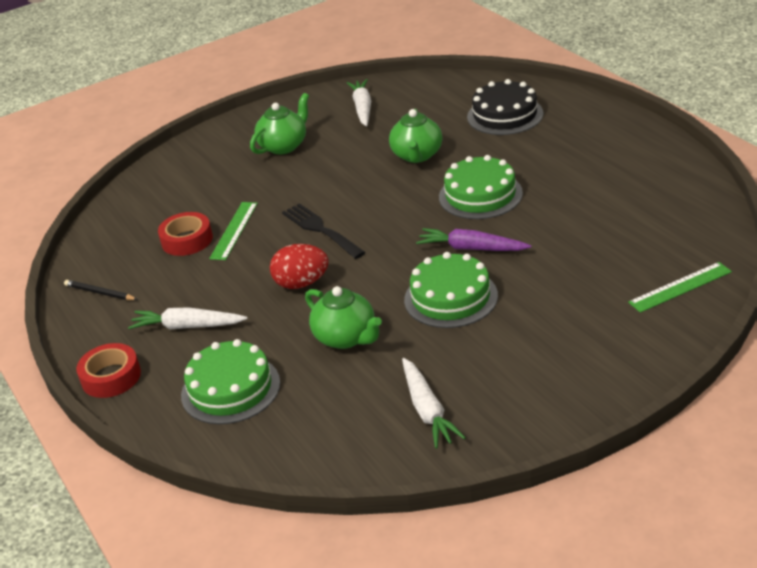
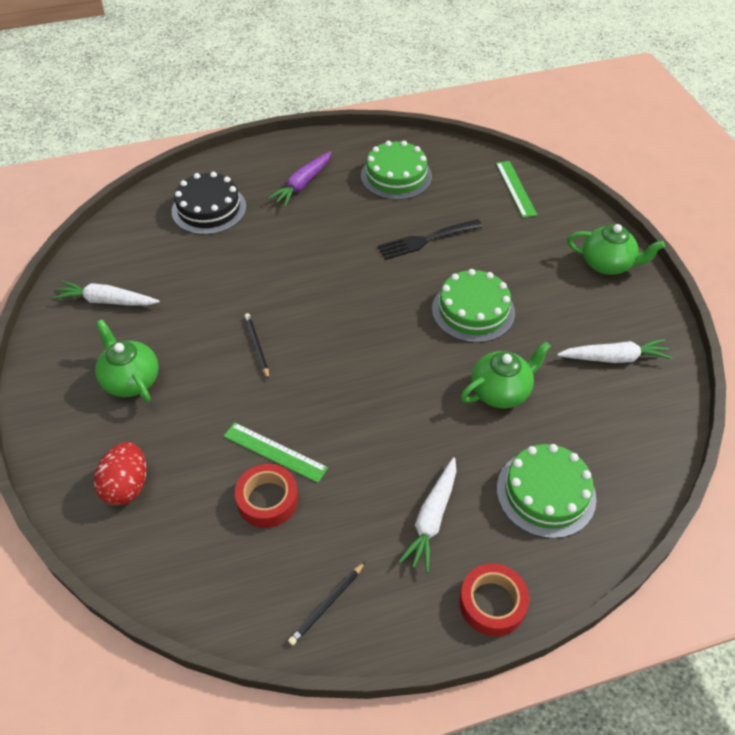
camera: 80 degrees left, 15 degrees up
(301, 283) = (402, 409): red egg -> red egg (127, 486)
(321, 230) = (318, 378): black fork -> black fork (426, 240)
(344, 189) = (257, 346): none -> black pencil
(417, 155) = (234, 281): green teapot -> green teapot (607, 264)
(471, 248) = (409, 281): purple carrot -> purple carrot (302, 184)
(480, 195) = (331, 256): green cake -> green cake (396, 176)

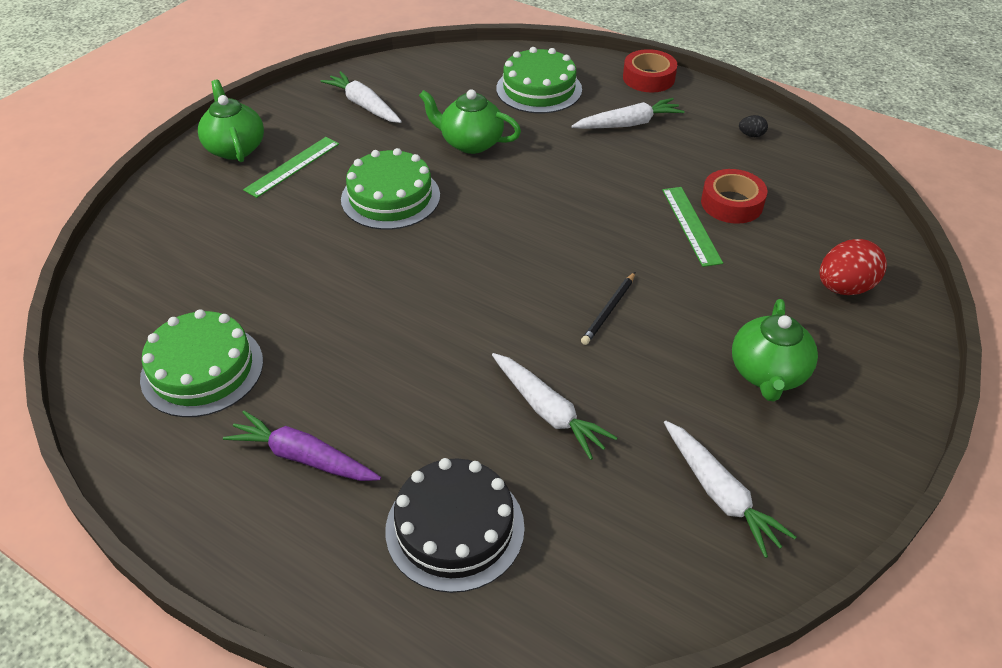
camera: 130 degrees left, 5 degrees down
(225, 274) = (548, 411): none -> white carrot
(302, 184) = (303, 457): purple carrot -> purple carrot turned 150 degrees counterclockwise
(327, 604) = (751, 135): black pencil -> black egg
(426, 240) = (312, 278): black fork -> none
(515, 188) = (147, 254): green ruler -> green ruler (292, 166)

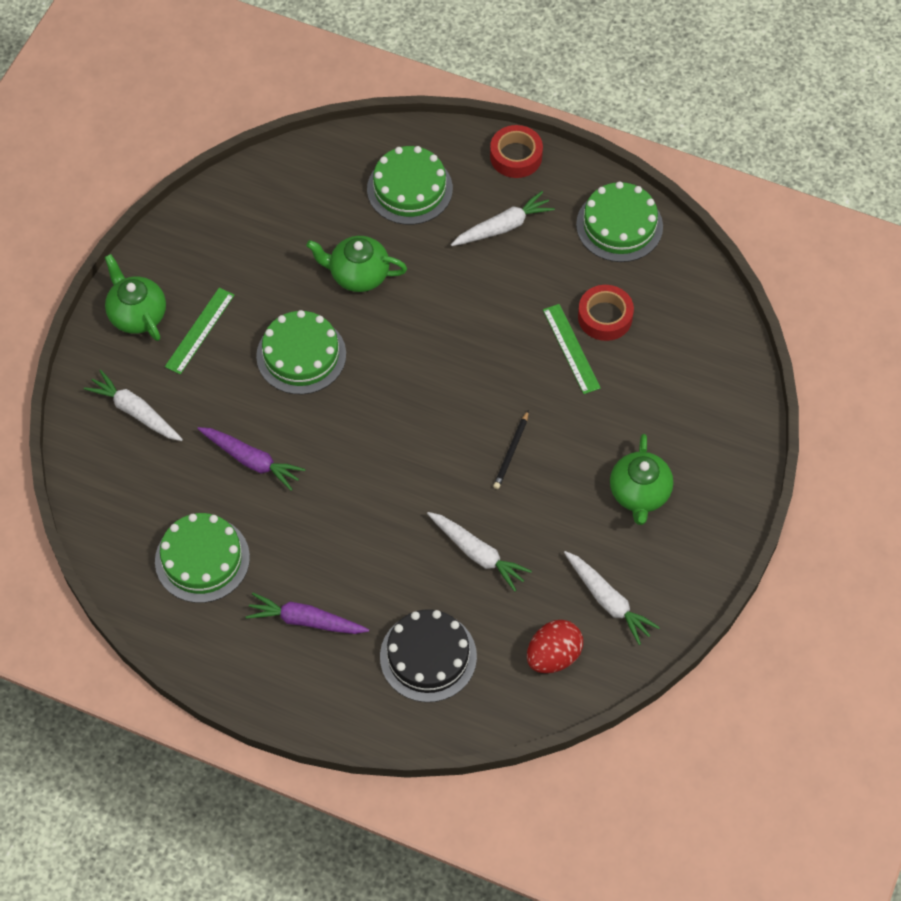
camera: 10 degrees left, 15 degrees up
(301, 280) = (251, 461): none -> purple carrot
(364, 105) = (242, 237): white carrot -> white carrot (135, 412)
(751, 135) = (619, 225): black egg -> green cake
(844, 287) = (700, 399): red egg -> red egg (553, 656)

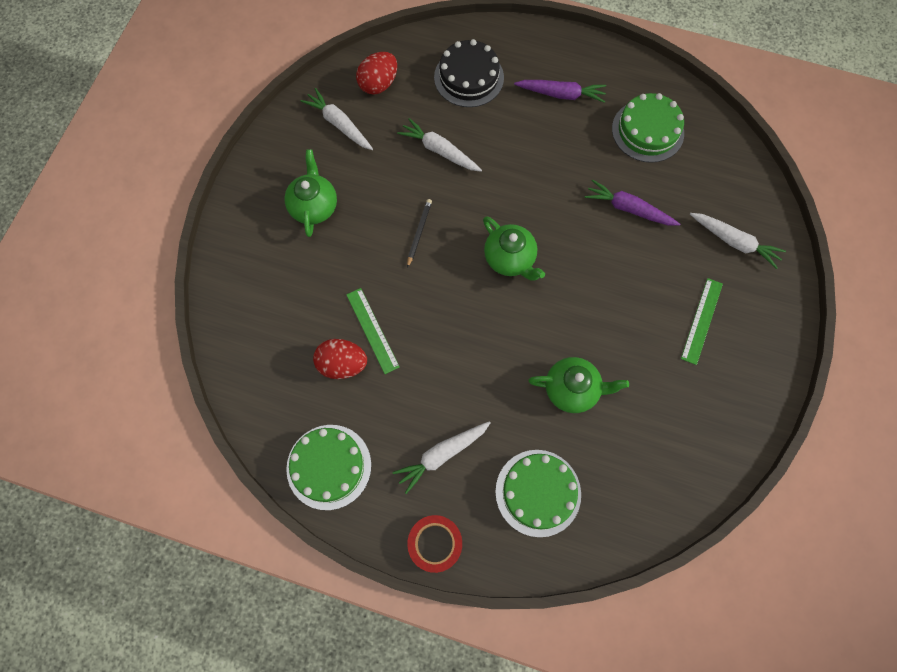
camera: 175 degrees right, 10 degrees up
(137, 314) = (761, 331): green teapot -> green teapot (510, 259)
(301, 355) = (608, 304): green cake -> none
(605, 317) = (342, 364): red tape -> red egg

